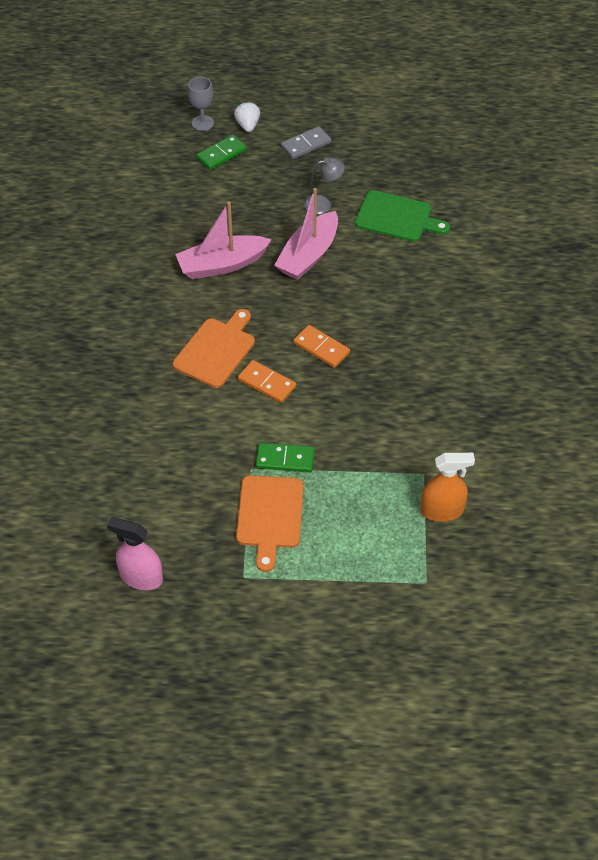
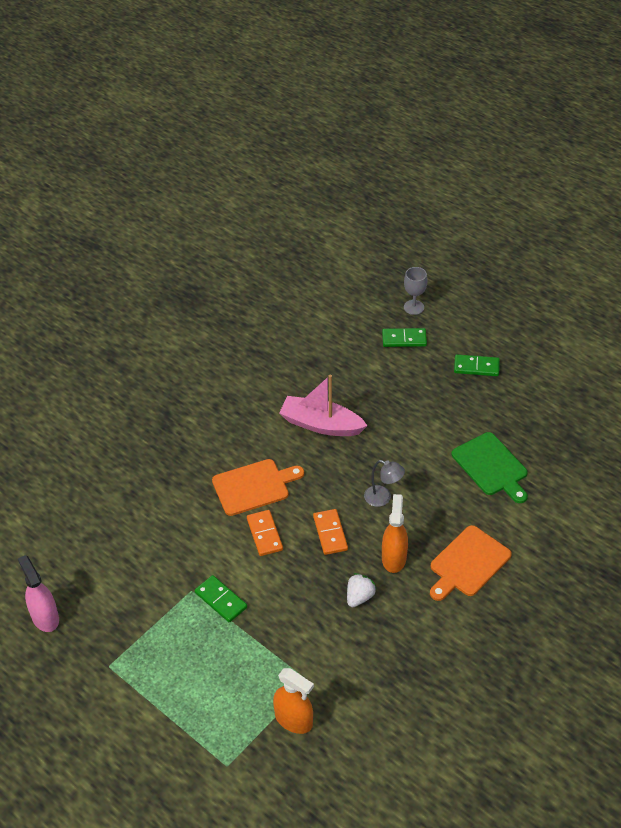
camera: 40 degrees right, 5 degrees down
(247, 125) = (446, 327): white strawberry -> white strawberry (359, 597)
(270, 516) = (169, 635): orange cutting board -> orange cutting board (468, 563)
(306, 145) = (476, 367): grey domino -> green domino
(308, 255) = (392, 455): pink boat -> none
(323, 204) = (443, 422): grey lamp -> grey lamp (383, 498)
(392, 335) = (394, 558): none -> orange spray bottle

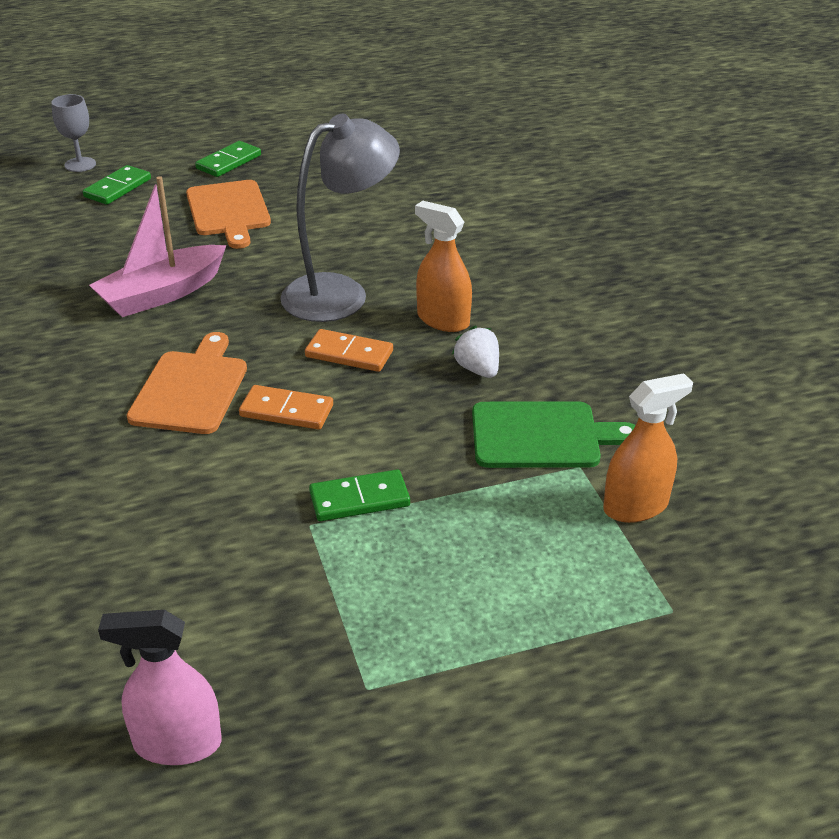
camera: 60 degrees left, 10 degrees down
(383, 498) = (340, 293): grey lamp -> grey lamp, size x2.04
(468, 563) = (505, 272): orange cutting board -> orange cutting board (229, 211)
(491, 466) = (382, 206): green cutting board -> green cutting board (542, 435)

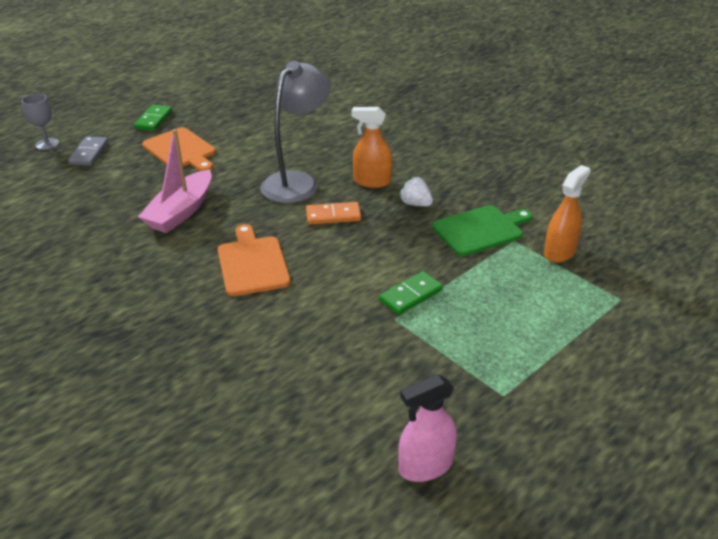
camera: 25 degrees left, 0 degrees up
(117, 188) = (89, 153): green domino -> grey domino
(286, 411) = (324, 259): orange domino -> none

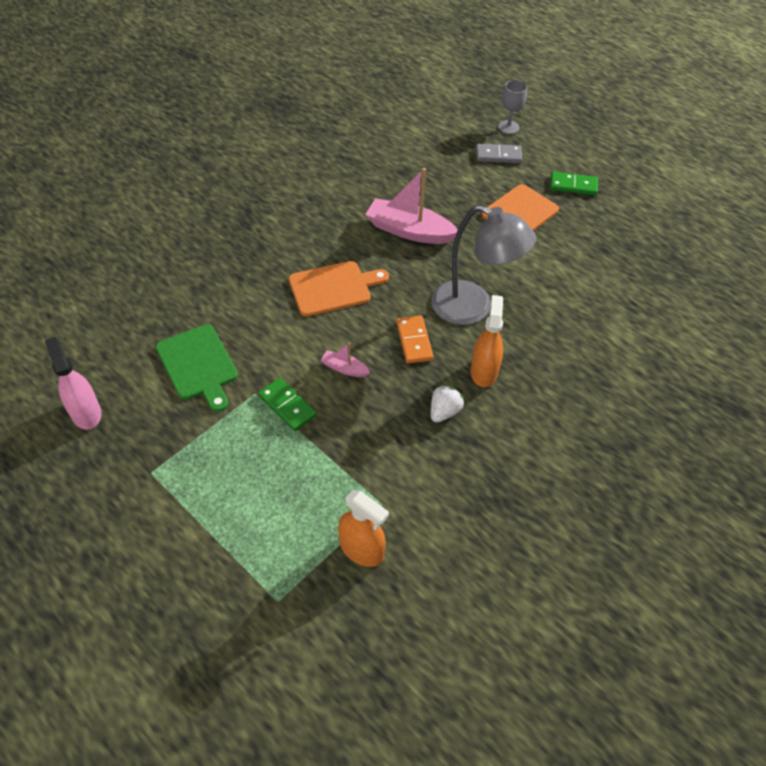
camera: 85 degrees right, 15 degrees up
(364, 258) = (344, 369): none -> pink boat
(480, 230) = (400, 472): green cutting board -> green cutting board (198, 365)

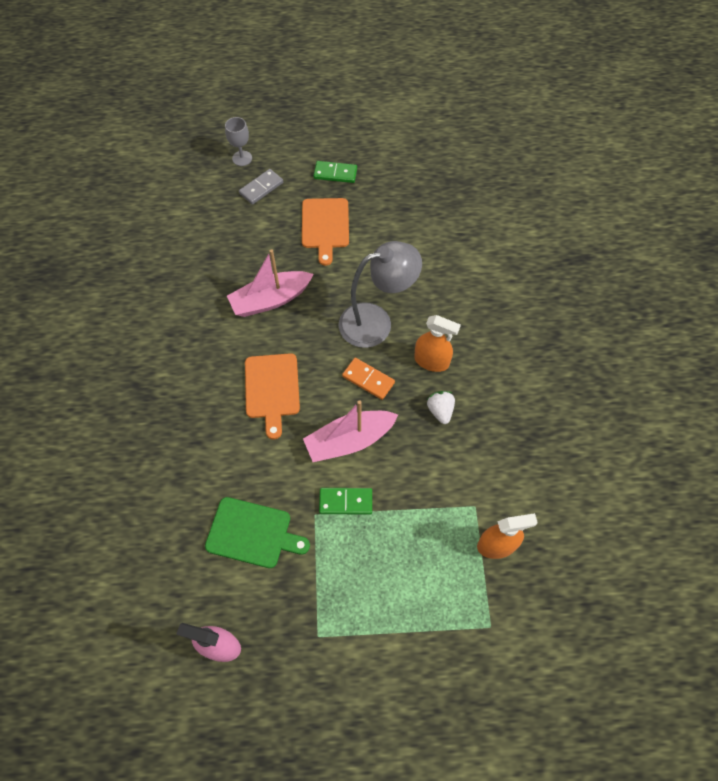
camera: 45 degrees left, 10 degrees up
(333, 288) = (272, 389): orange cutting board -> orange cutting board turned 150 degrees clockwise
(344, 369) = (349, 440): pink boat -> pink boat, size x2.10
(484, 371) = (431, 361): orange spray bottle -> orange spray bottle turned 150 degrees clockwise
(573, 185) = (335, 173): green domino -> green domino turned 45 degrees clockwise

